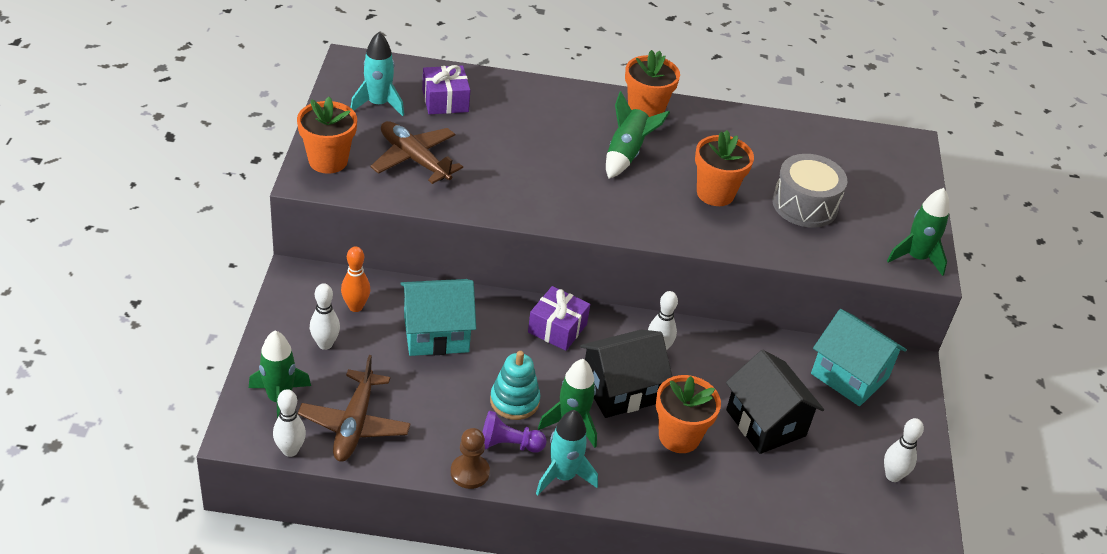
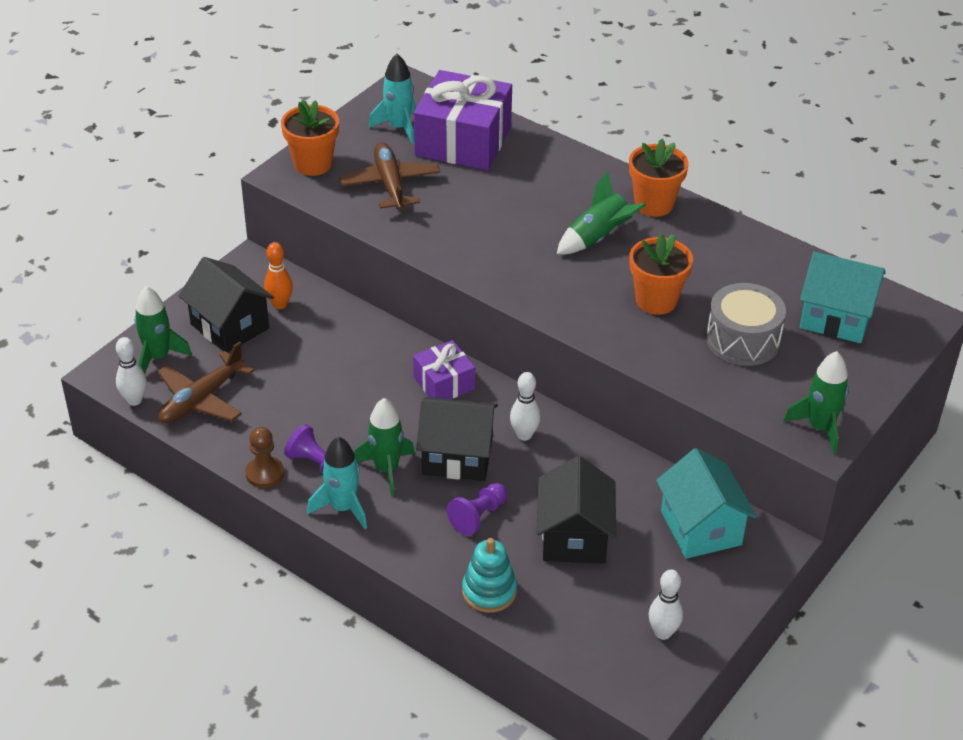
camera: 35 degrees right, 0 degrees up
(325, 344) = (229, 326): white bowling pin -> black house
(436, 334) = (330, 350): turquoise house -> turquoise house (836, 317)
(445, 101) = (463, 141): purple gift -> purple gift, size x1.85
(514, 401) = (352, 430): turquoise stacking toy -> turquoise stacking toy (489, 591)
(679, 436) = (478, 516): orange flower pot -> purple pawn

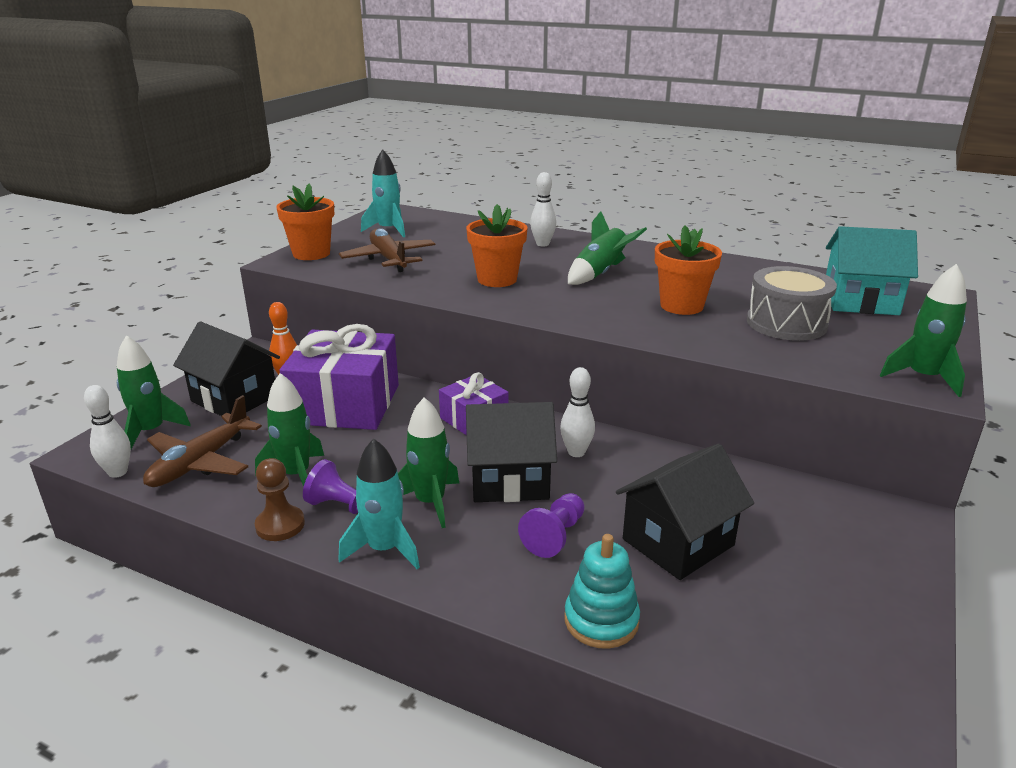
camera: 10 degrees left, 15 degrees down
(280, 424) = (296, 475): none -> green rocket
(463, 141) = (449, 233): purple gift -> purple gift (345, 404)
(574, 537) = (678, 542): black house -> black house turned 60 degrees clockwise
(654, 204) = (639, 252): orange flower pot -> orange flower pot (497, 279)
(663, 633) = (850, 638): white bowling pin -> white bowling pin (542, 244)
(701, 528) = (816, 513): turquoise house -> none

